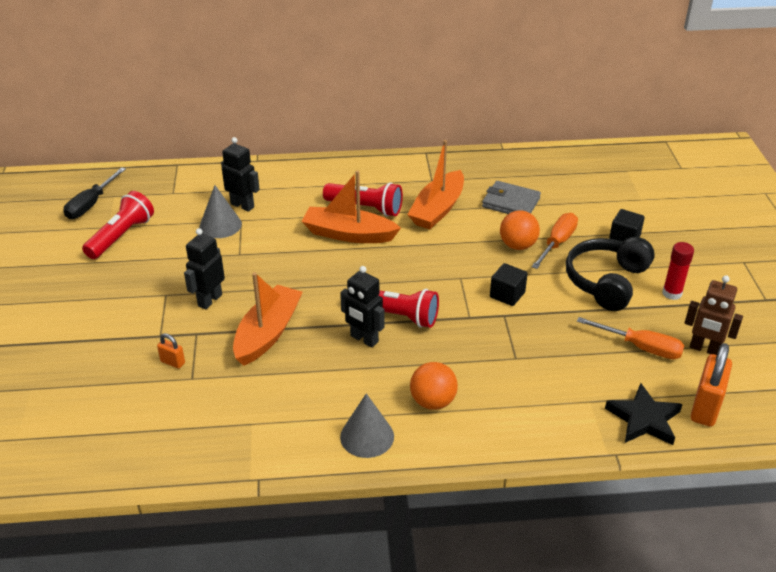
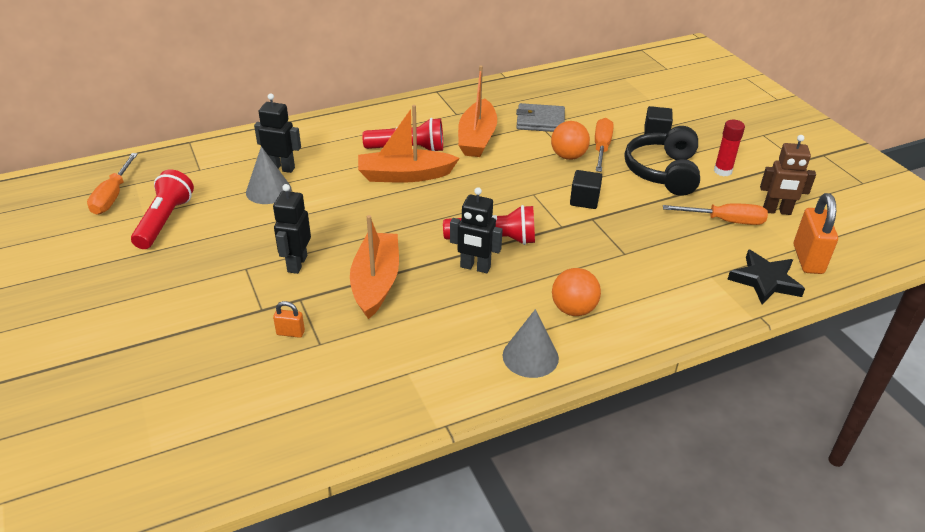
camera: 20 degrees left, 0 degrees up
(91, 204) = (113, 196): black screwdriver -> orange screwdriver

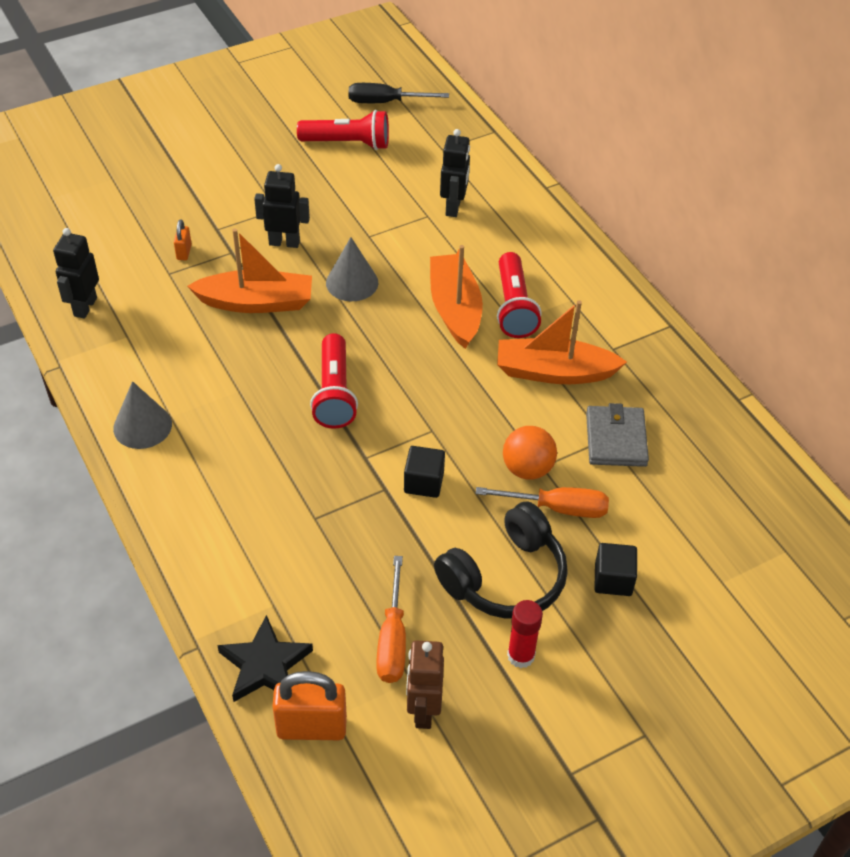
camera: 85 degrees right, 10 degrees up
(113, 196) = (385, 102): orange screwdriver -> black screwdriver
(268, 190) = (408, 204): grey cone -> grey cone (352, 282)
(475, 267) = (283, 379): black robot -> black robot (85, 307)
(573, 309) = (213, 463): orange ball -> none
(663, 172) = (505, 578): black headphones -> black headphones turned 135 degrees clockwise

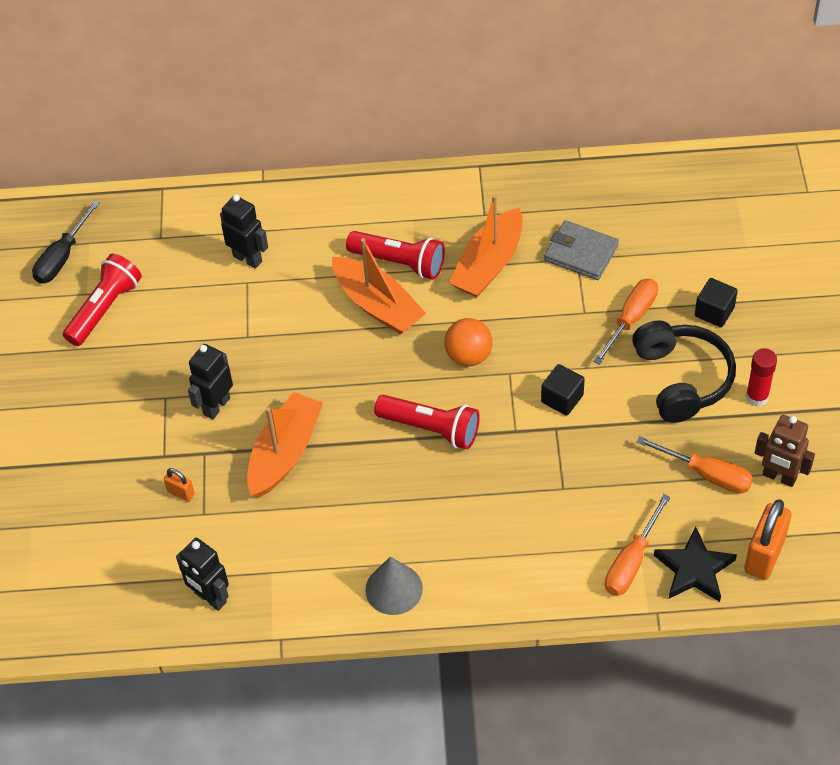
camera: 60 degrees left, 5 degrees up
(251, 605) = (631, 561): none -> orange screwdriver
(352, 282) = (301, 370): grey cone -> none
(455, 309) = (378, 305): orange boat -> orange boat turned 150 degrees counterclockwise
(527, 469) = (582, 323): orange ball -> orange ball (468, 356)

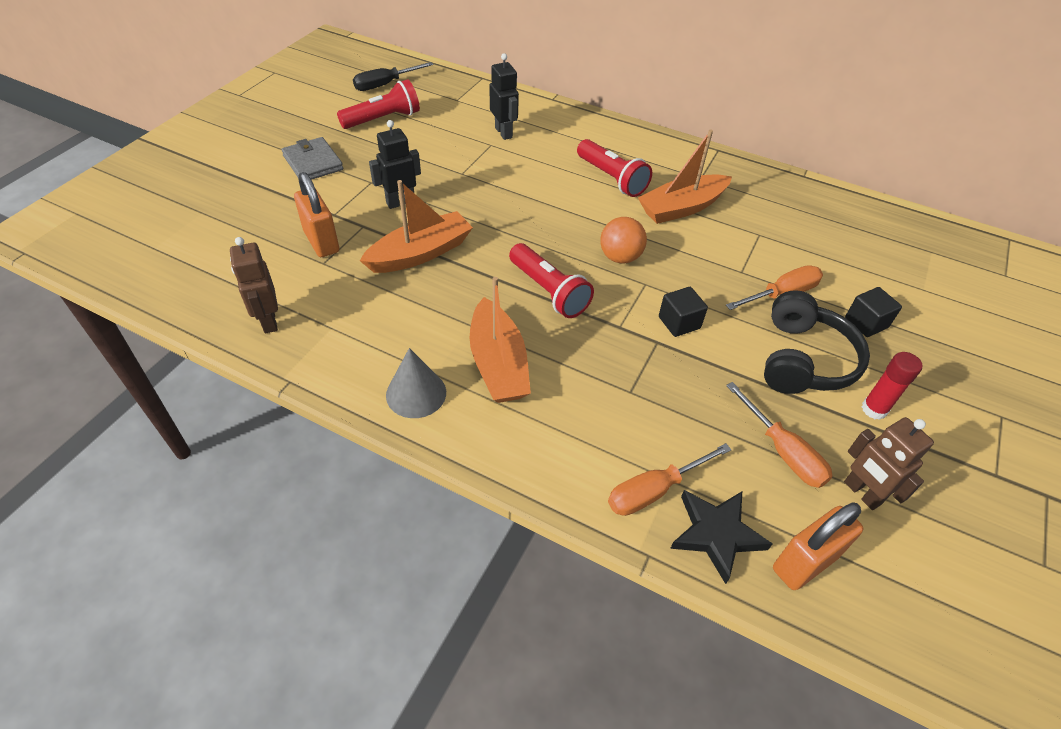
camera: 25 degrees right, 5 degrees down
(181, 493) = (321, 242): orange padlock -> orange padlock, size x2.02
(210, 598) = (268, 321): black robot -> brown robot
(378, 305) = (574, 196): orange boat -> orange boat (498, 364)
(581, 253) = (765, 232): grey wallet -> grey wallet (313, 163)

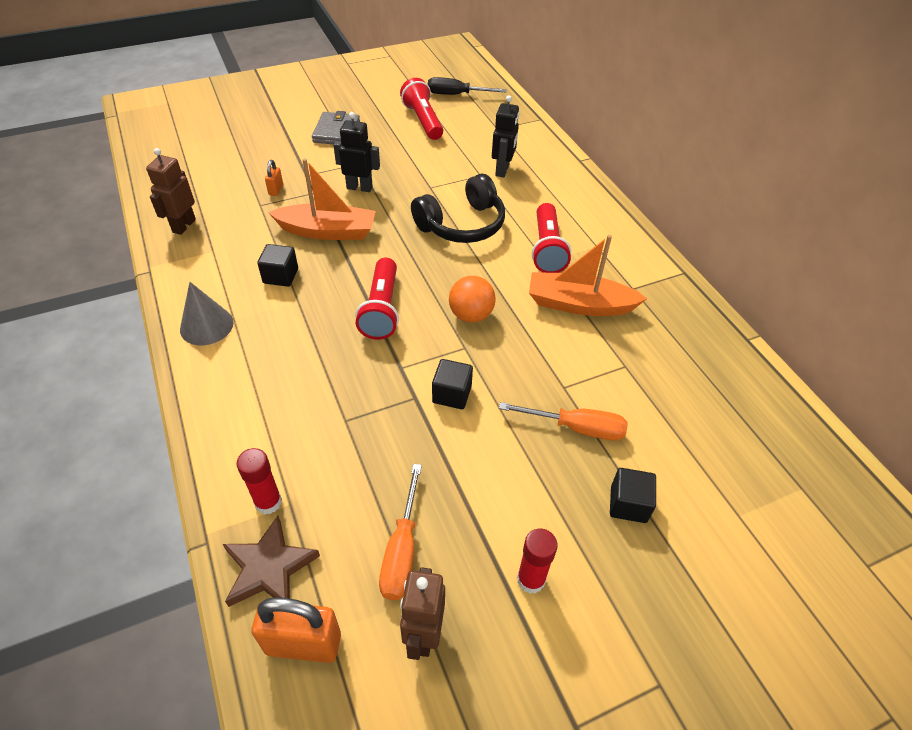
camera: 40 degrees right, 0 degrees up
(321, 242) = (276, 190): orange padlock -> orange padlock, size x0.49
(383, 119) = (423, 121): red flashlight -> red flashlight turned 120 degrees counterclockwise
(428, 313) = (280, 276): none -> black cube
(498, 364) = (280, 339): orange boat -> none
(654, 490) = (268, 502): orange screwdriver -> red glue stick
(716, 534) = (269, 567): black star -> brown star
(804, 360) = (521, 494): black headphones -> black headphones (462, 225)

